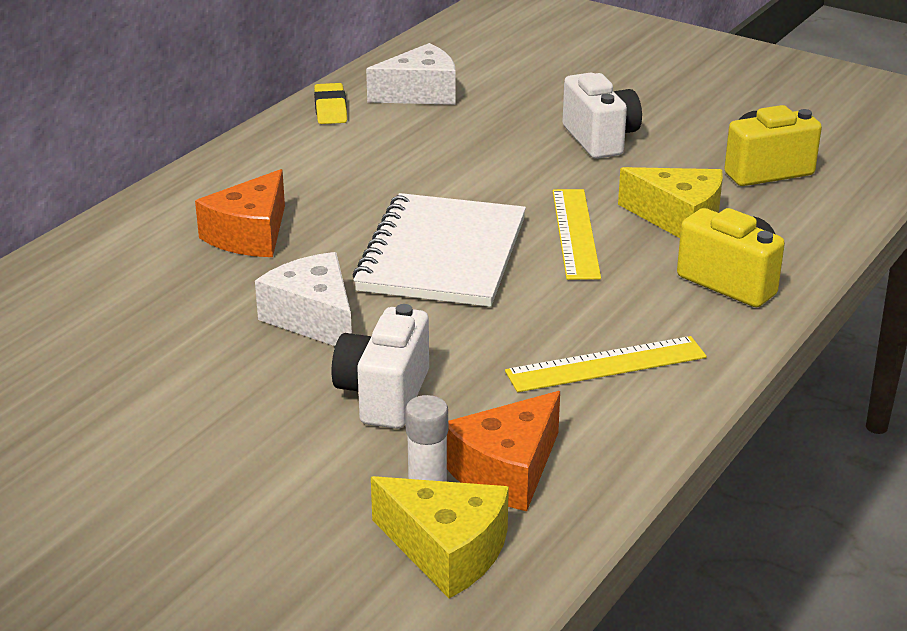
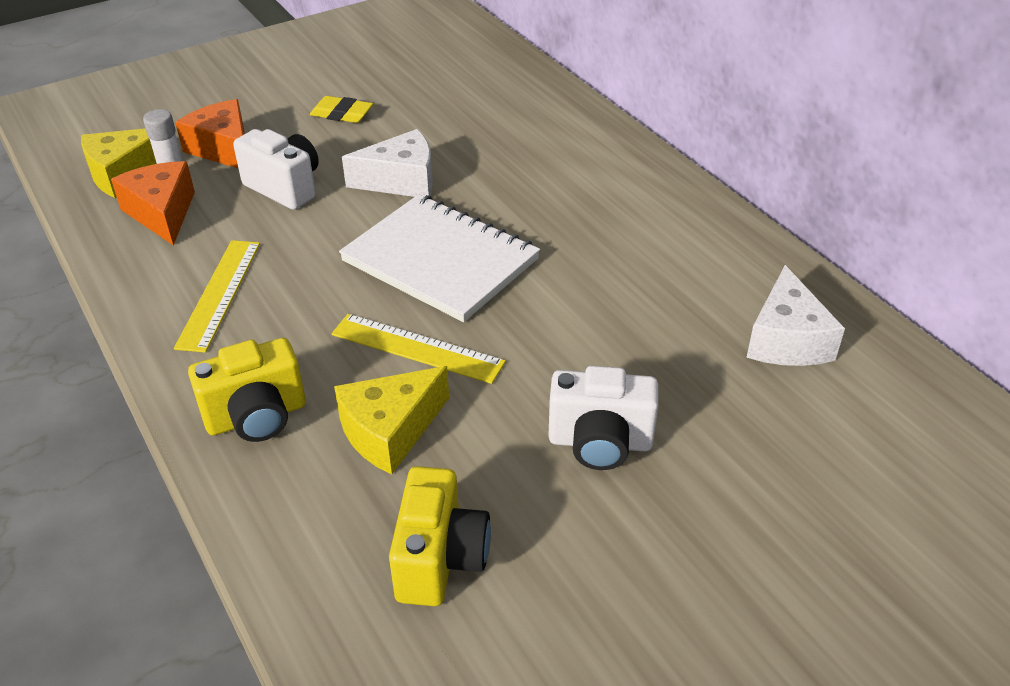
camera: 115 degrees right, 10 degrees up
(250, 235) = (543, 177): orange cheese -> orange cheese (224, 149)
(330, 109) = (770, 269): yellow eraser -> yellow eraser (342, 114)

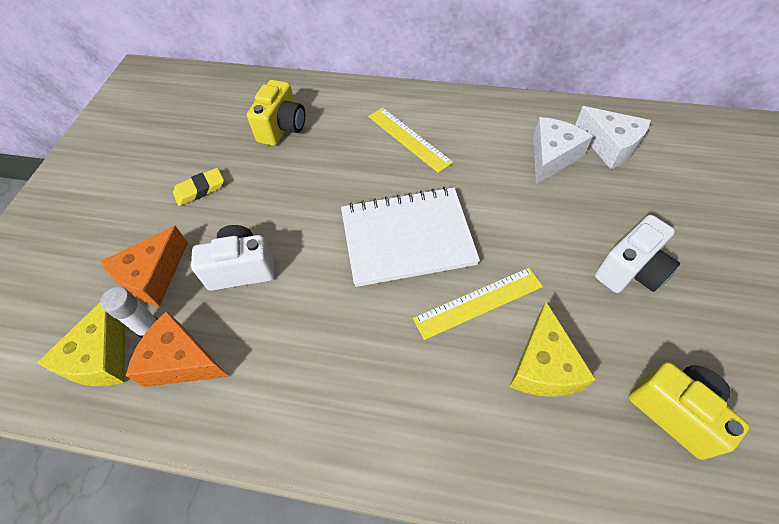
camera: 45 degrees left, 15 degrees up
(219, 294) = (316, 380): yellow ruler -> yellow ruler (409, 139)
(224, 149) = (153, 276): orange cheese -> orange cheese turned 60 degrees counterclockwise
(257, 417) = (468, 436): yellow camera -> yellow camera (282, 128)
(401, 181) = (308, 206): white cheese -> white cheese (551, 157)

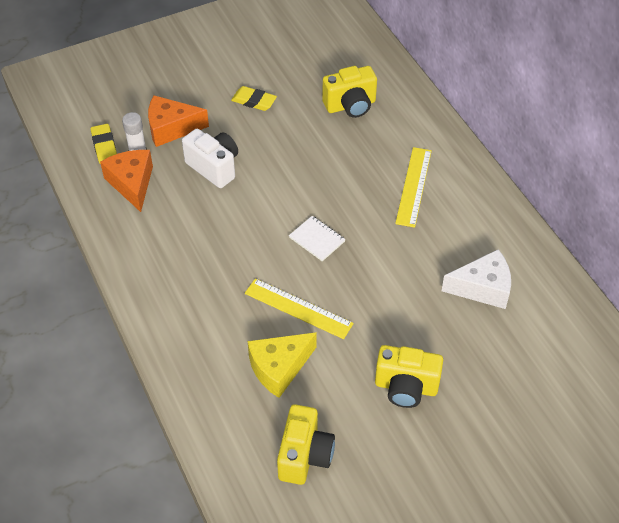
camera: 50 degrees right, 5 degrees down
(102, 357) = (104, 146): yellow cheese -> yellow eraser
(407, 238) = (317, 239): white notebook -> white notebook, size x0.43
(609, 146) = (535, 322): white cheese -> none
(630, 271) = (406, 387): white camera -> yellow camera

